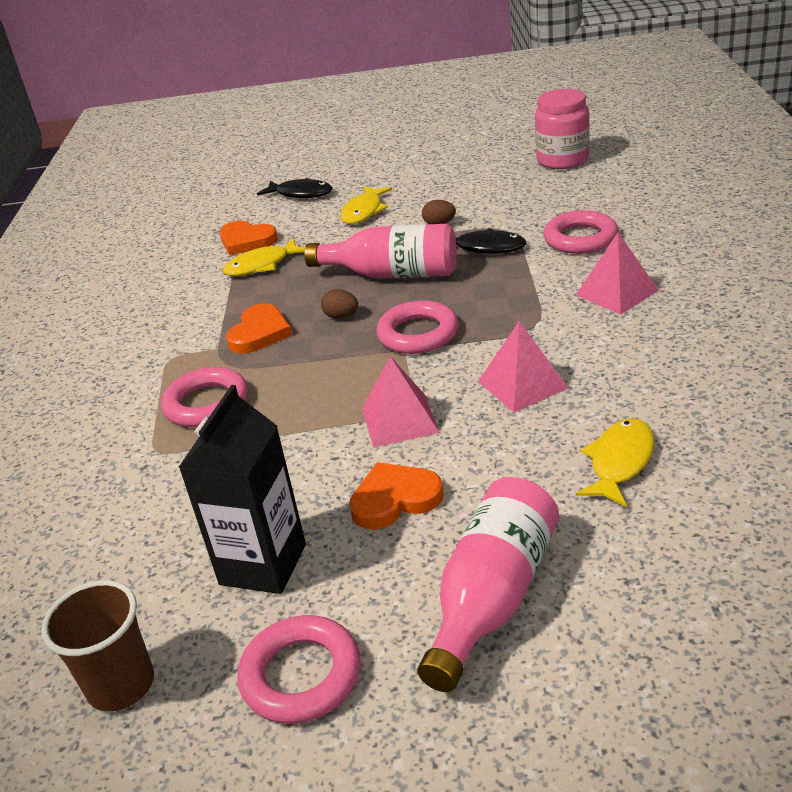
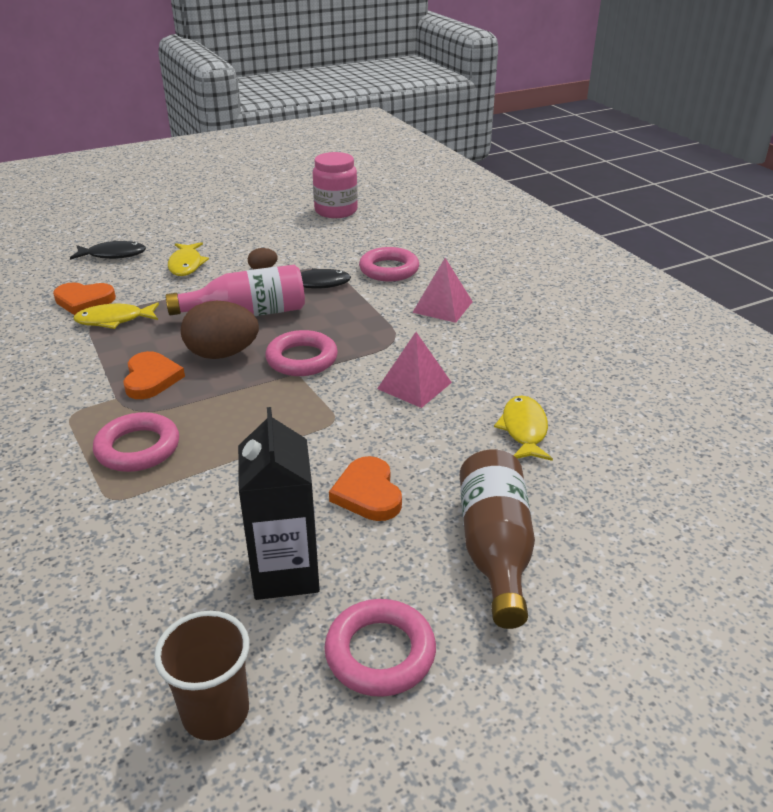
camera: 30 degrees left, 0 degrees up
(262, 265) = (114, 320): yellow fish -> yellow fish turned 45 degrees clockwise
(341, 316) = (222, 354): brown egg -> brown egg, size x2.15
(395, 499) = (368, 493): orange heart -> orange heart turned 60 degrees counterclockwise
(400, 420) = (331, 430): pink pyramid -> none
(492, 597) = (495, 549): pink bottle -> brown bottle

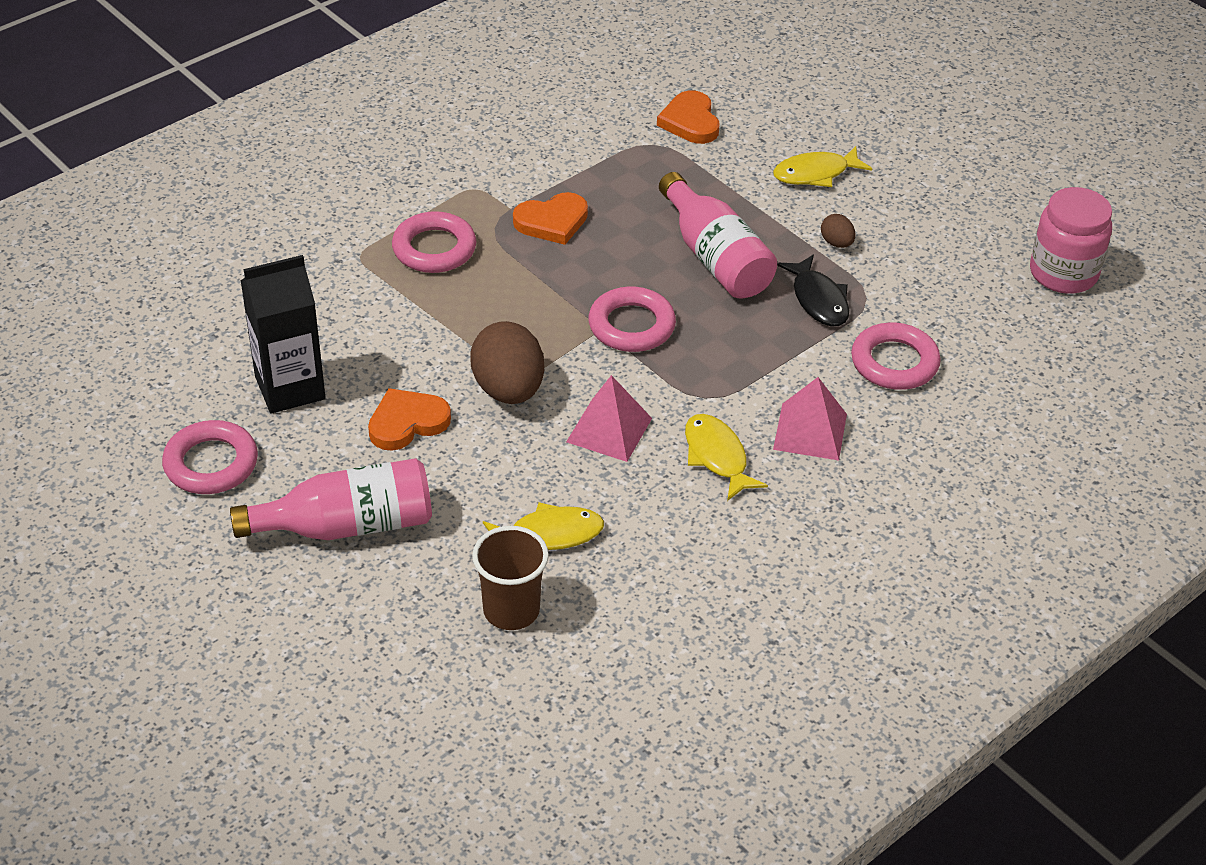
camera: 75 degrees right, 10 degrees up
(113, 255) = (812, 106): black fish -> none
(114, 320) = (657, 158): yellow fish -> yellow fish (717, 457)
(215, 712) = (143, 382): brown cup -> brown cup (511, 610)
(222, 354) = (618, 260): brown egg -> brown egg (508, 390)
(495, 549) = (347, 525): brown bottle -> pink bottle

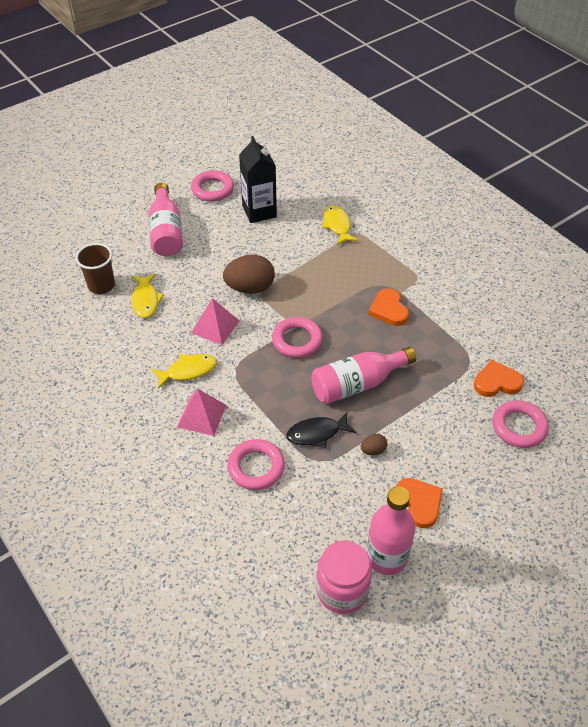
camera: 95 degrees right, 5 degrees up
(407, 422) = (230, 251): orange heart -> orange heart (419, 503)
(434, 249) = (363, 261): pink ring -> pink ring (519, 427)
(815, 174) = (447, 447): yellow fish -> yellow fish (337, 225)
(1003, 234) = (386, 557): none -> pink bottle

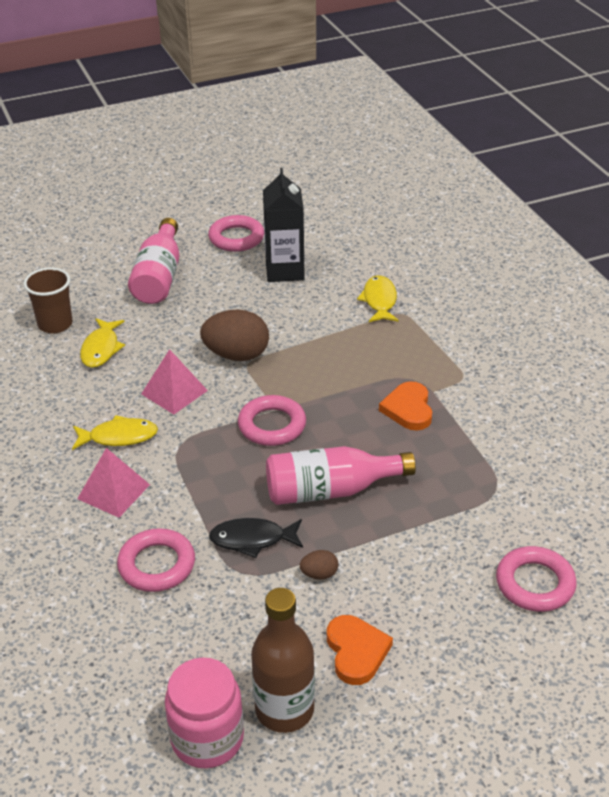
camera: 15 degrees right, 10 degrees down
(386, 557) = (284, 709): pink bottle -> brown bottle
(496, 382) = (524, 522): orange heart -> none

